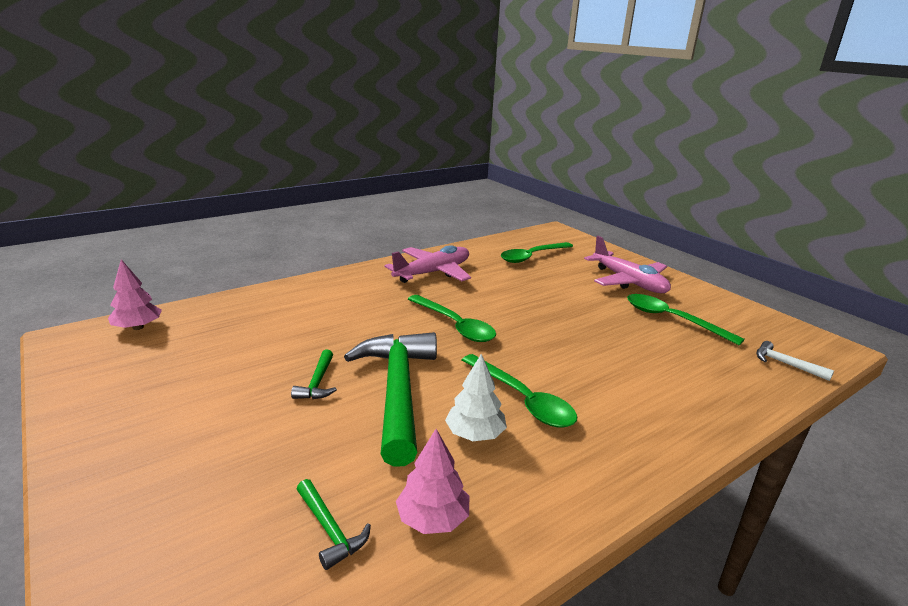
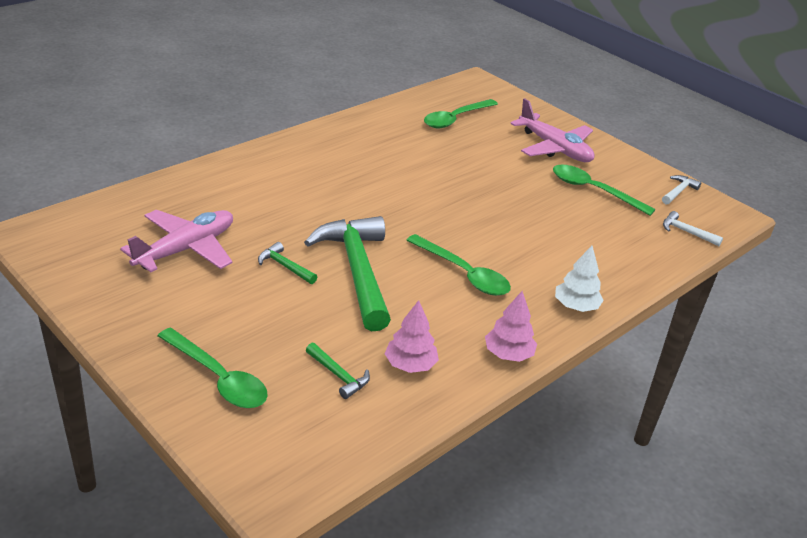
camera: 10 degrees left, 10 degrees up
(138, 327) = (89, 219): pink tree -> pink tree (508, 354)
(317, 382) = (285, 266): green hammer -> green hammer turned 135 degrees clockwise
(433, 273) = (356, 144): pink plane -> pink plane (186, 249)
(455, 325) = (392, 205): green spoon -> green spoon (218, 378)
(475, 434) = (429, 304): white tree -> white tree (576, 306)
(766, 323) = (678, 192): none -> white hammer

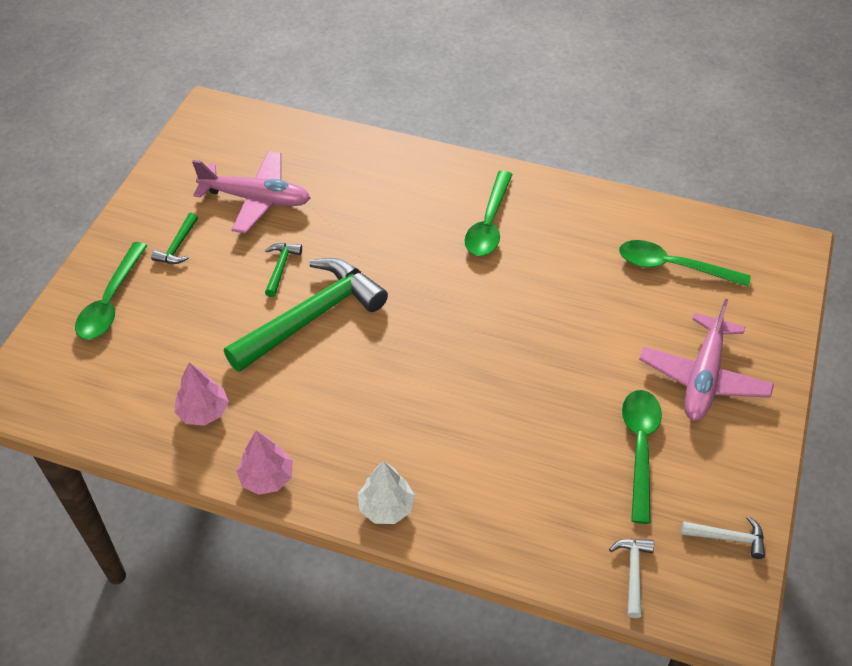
camera: 65 degrees right, 15 degrees up
(338, 375) = (159, 370): green hammer -> green hammer (178, 246)
(463, 273) = (370, 394): green spoon -> green spoon (489, 223)

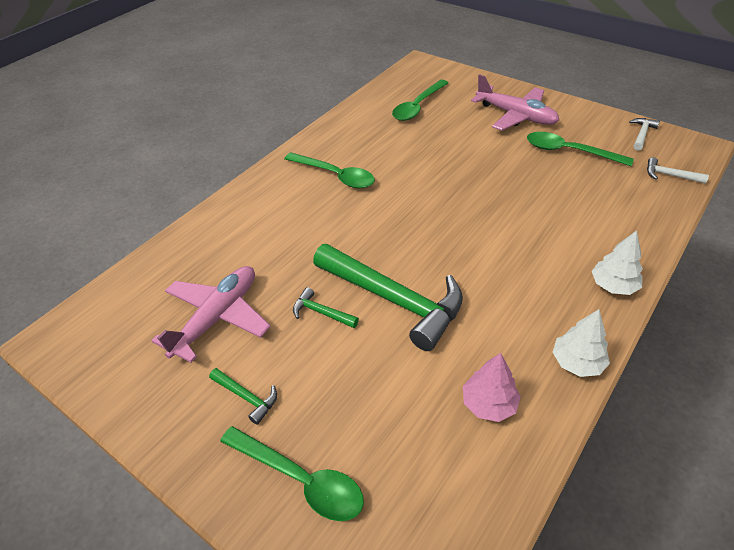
camera: 70 degrees left, 5 degrees down
(267, 478) = (577, 362): pink tree -> white tree
(311, 317) = (393, 300): green hammer -> green hammer turned 150 degrees clockwise

